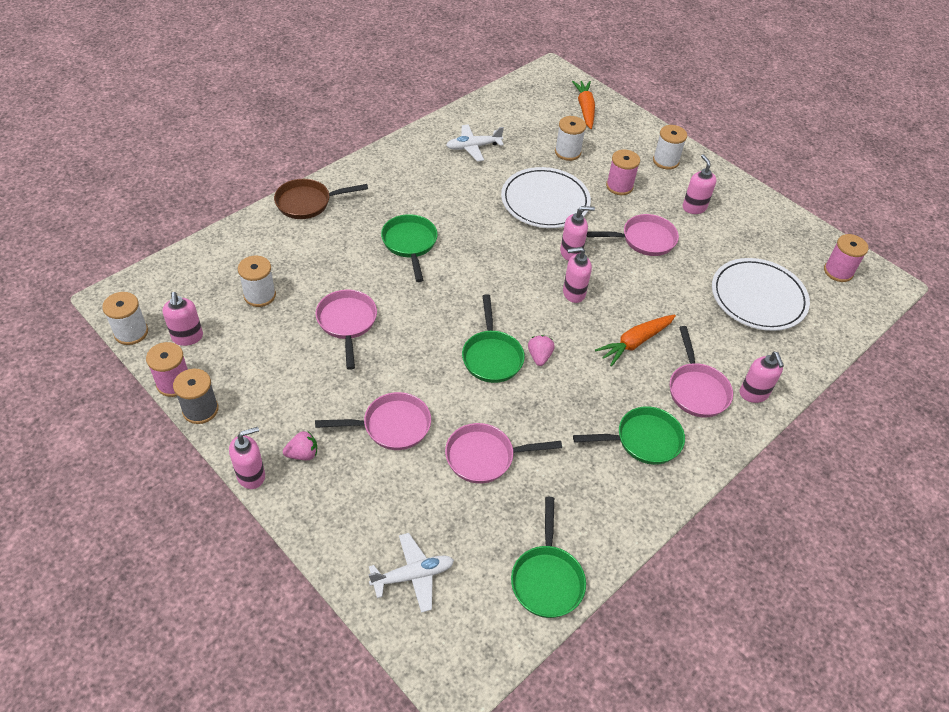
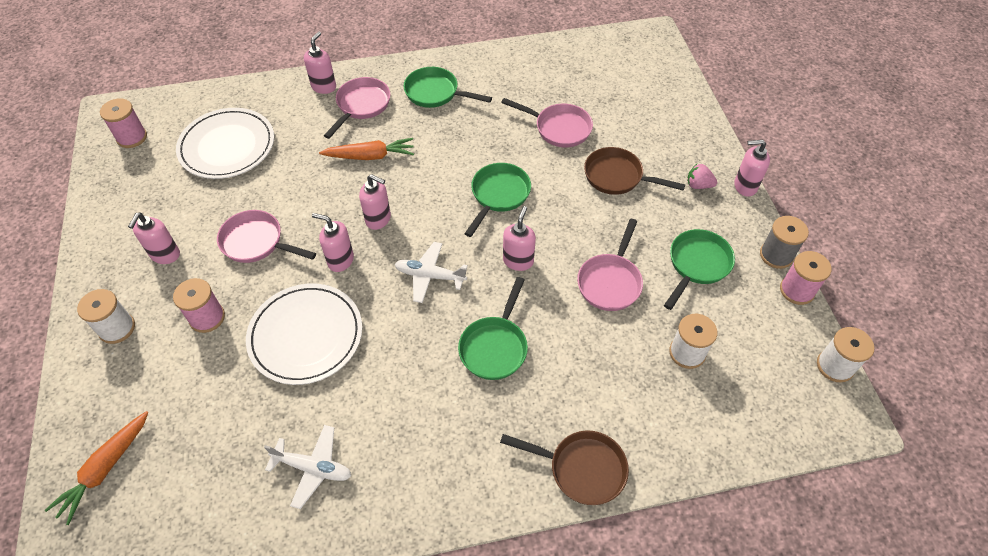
camera: 145 degrees left, 5 degrees up
(187, 337) = (775, 334): pink soap dispenser -> pink soap dispenser (518, 261)
(391, 426) = (617, 177): pink pan -> brown pan
(413, 575) = (652, 86): white plane -> white plane (430, 276)
(539, 357) = (459, 178): pink strawberry -> none
(547, 579) = (567, 53): green pan -> green pan (697, 265)
(567, 152) = (208, 398): white spool -> none

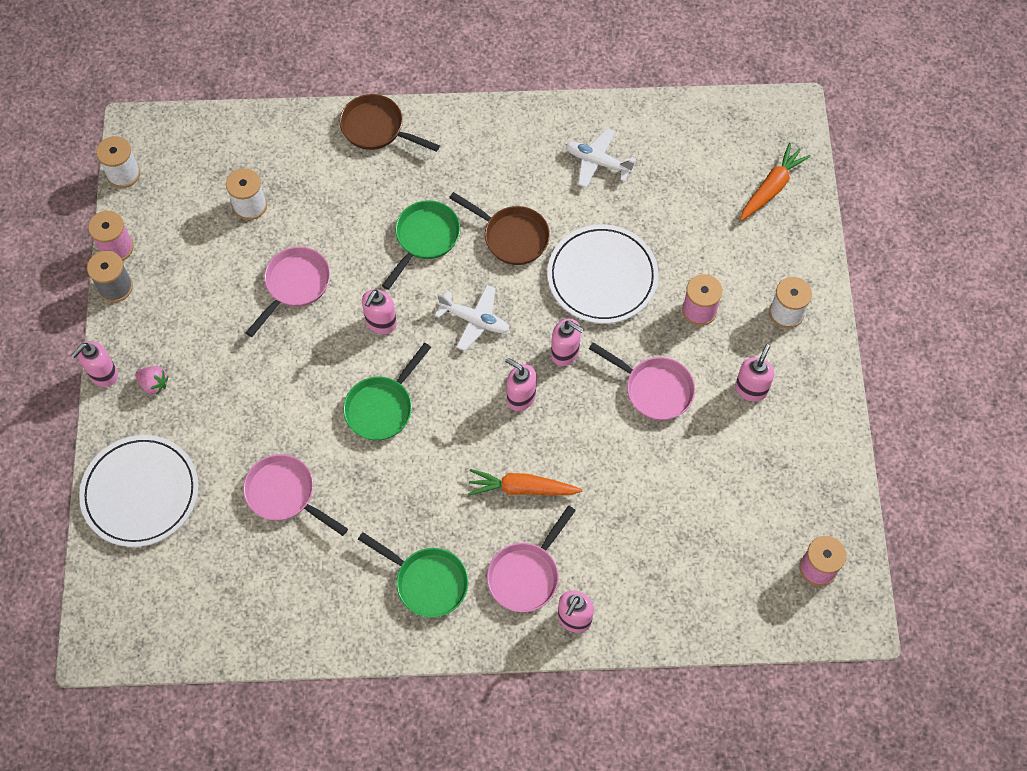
camera: 170 degrees left, 10 degrees up
(227, 146) = (696, 533): white plate -> white plate (140, 493)
(617, 177) = (240, 410): brown pan -> brown pan (511, 236)
(697, 265) = (200, 289): green pan -> none
(745, 186) = (103, 374): pink soap dispenser -> pink soap dispenser turned 120 degrees clockwise

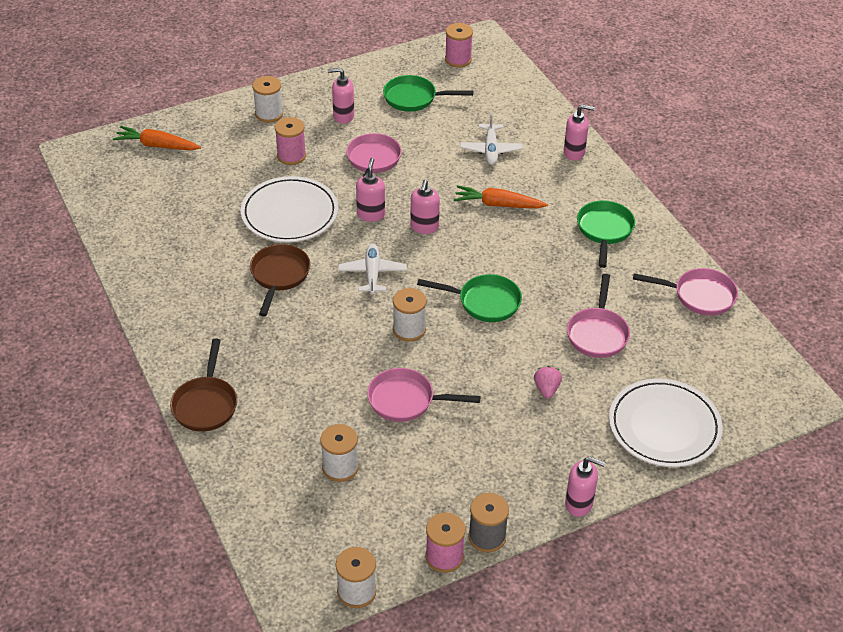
camera: 115 degrees left, 20 degrees down
(154, 384) = (563, 461): pink strawberry -> pink strawberry (546, 389)
(381, 323) = (409, 329): pink soap dispenser -> white spool
(425, 238) = (310, 330): green pan -> green pan (414, 98)
(522, 488) = (498, 204): orange carrot -> orange carrot turned 120 degrees clockwise
(526, 575) = (561, 183): pink pan -> pink pan (699, 296)
(597, 162) = (177, 246): white plane -> white plane (491, 150)

